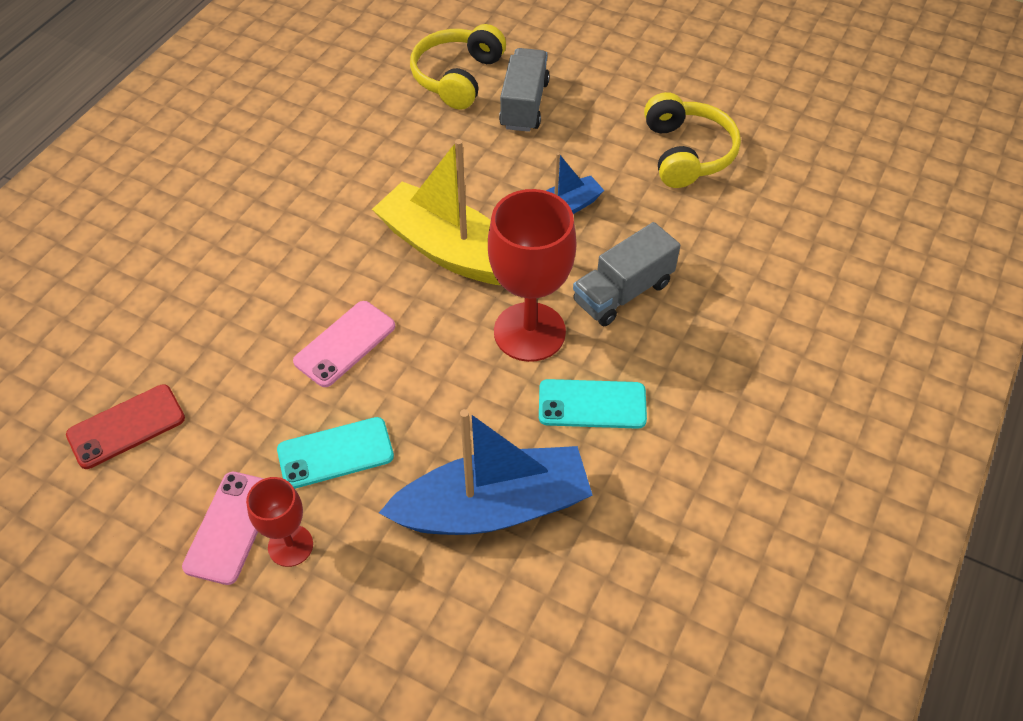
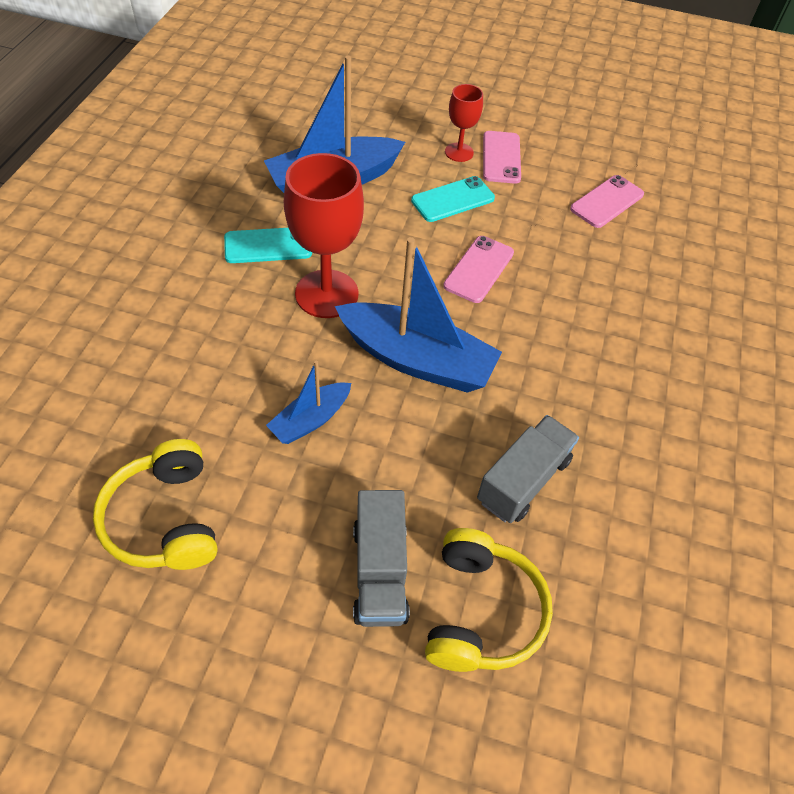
camera: 165 degrees right, 0 degrees up
(126, 427) = (606, 202): red phone -> pink phone
(450, 250) = (417, 360): yellow boat -> blue boat
(623, 292) = (244, 337): grey truck -> grey truck (523, 480)

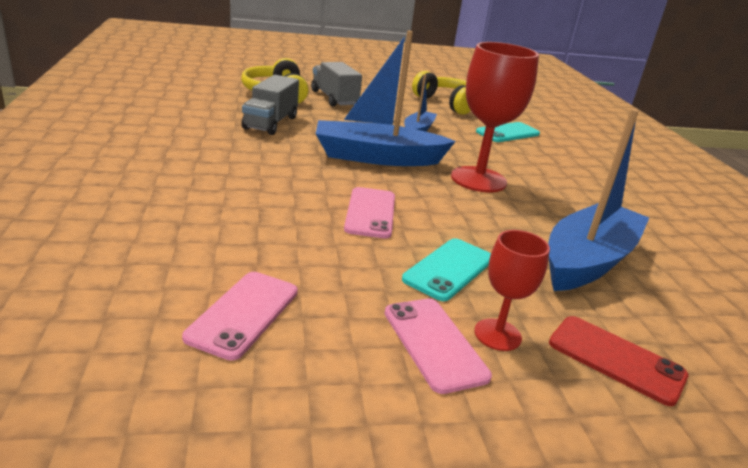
camera: 155 degrees right, 25 degrees down
(268, 245) = (560, 199): turquoise phone -> turquoise phone (508, 133)
(402, 124) = (616, 359): none -> red phone

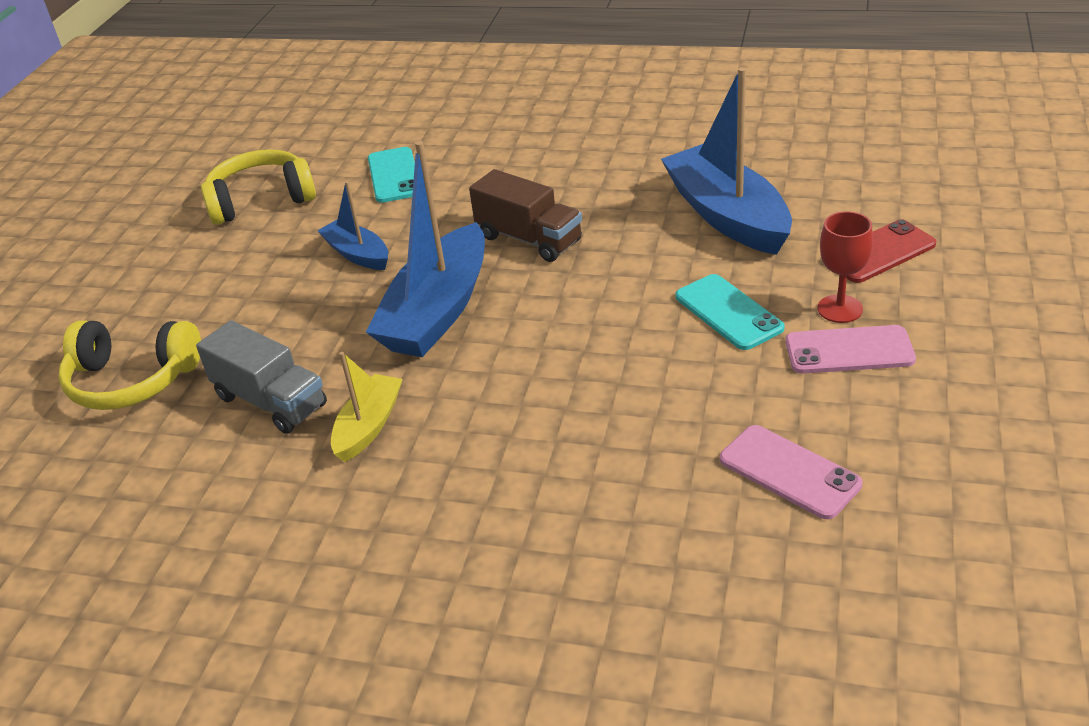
camera: 60 degrees left, 10 degrees up
(256, 148) = (369, 426): none -> yellow boat
(334, 98) = (187, 316): grey truck -> none
(370, 213) = (595, 346): pink phone -> none
(478, 179) = (529, 239): red goblet -> brown truck

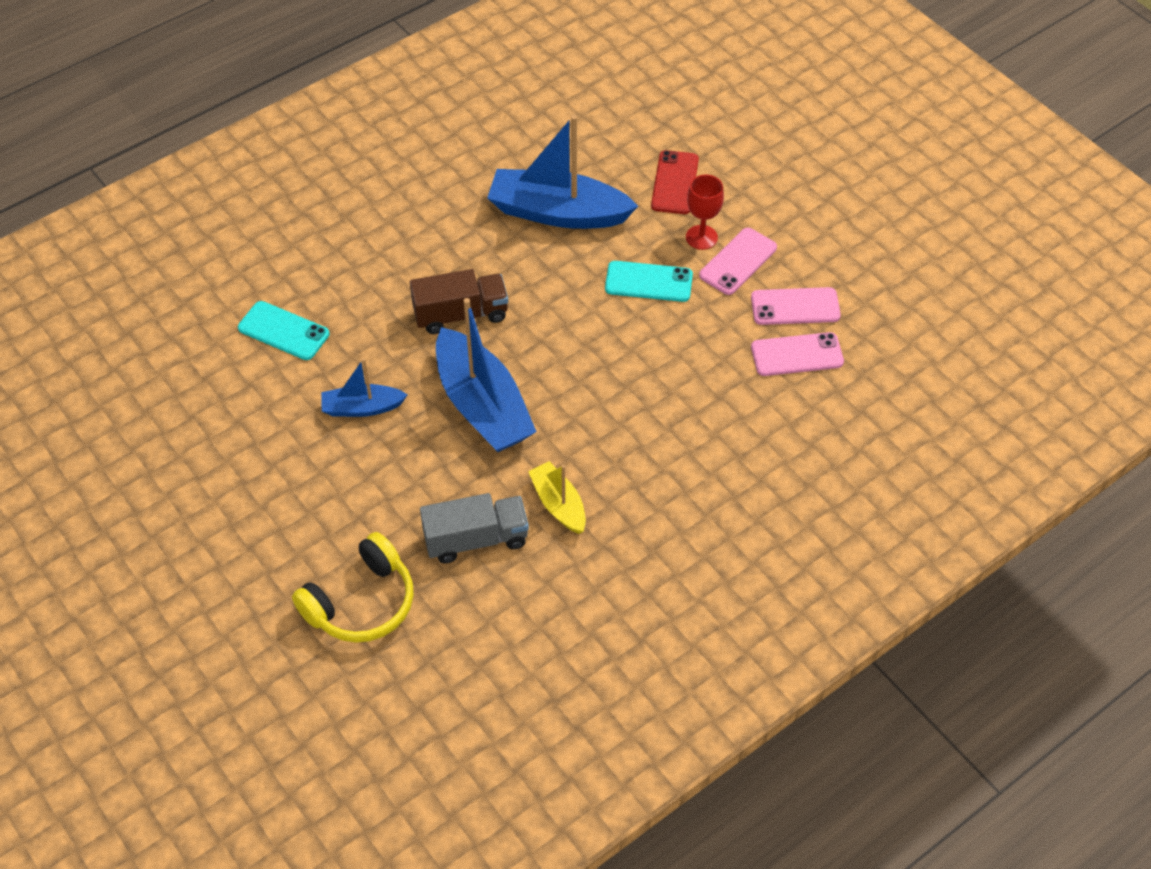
camera: 55 degrees left, 15 degrees up
(261, 200) = (211, 421): yellow headphones -> none
(854, 428) = (795, 307): none -> pink phone

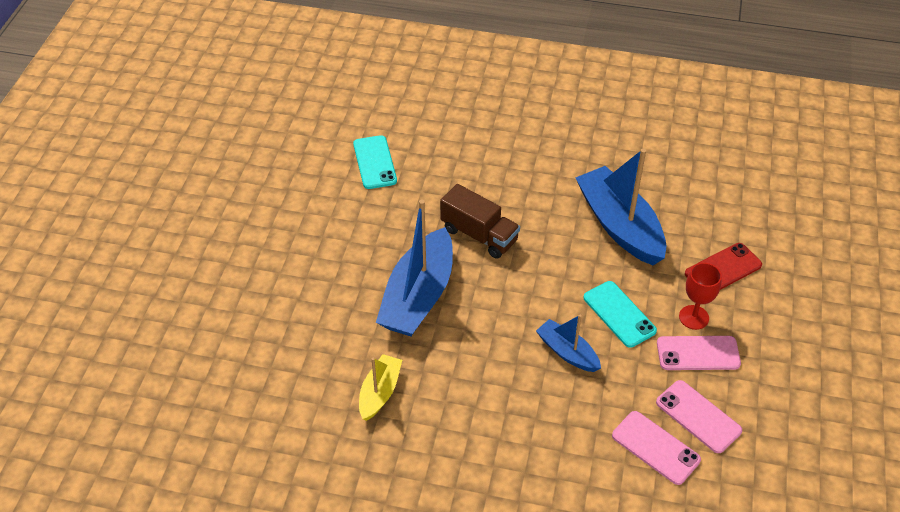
camera: 50 degrees right, 5 degrees down
(361, 603) = (207, 341): yellow headphones -> none
(362, 408) = (355, 238): blue boat -> blue boat (567, 352)
(476, 539) = (309, 366): grey truck -> none

